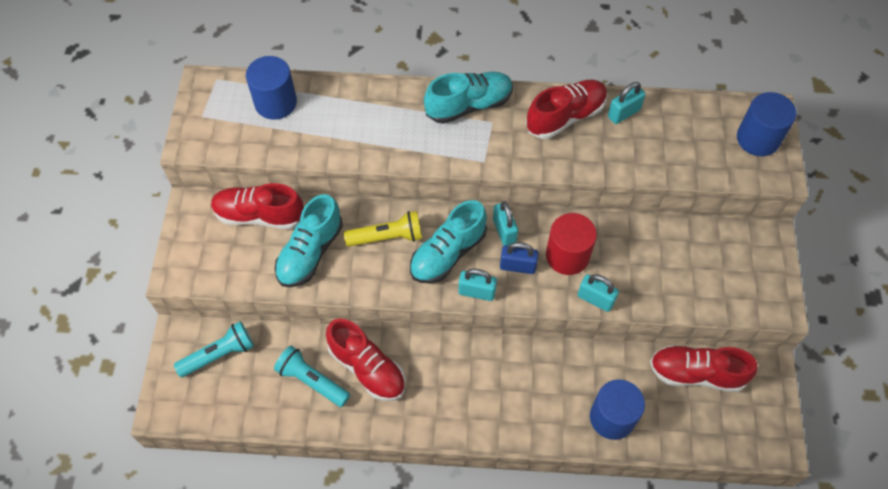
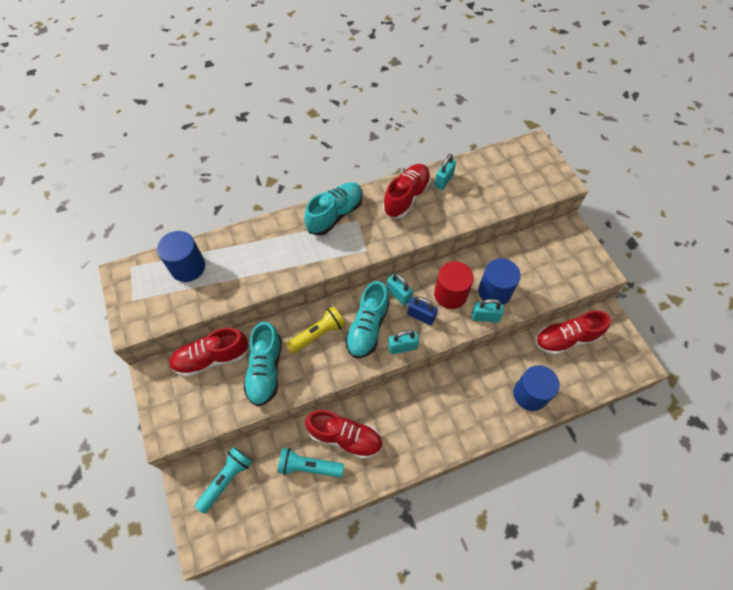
camera: 25 degrees left, 0 degrees up
(517, 266) = (421, 316): blue padlock -> blue padlock turned 45 degrees clockwise
(758, 139) = (537, 165): blue cylinder -> blue cylinder (494, 291)

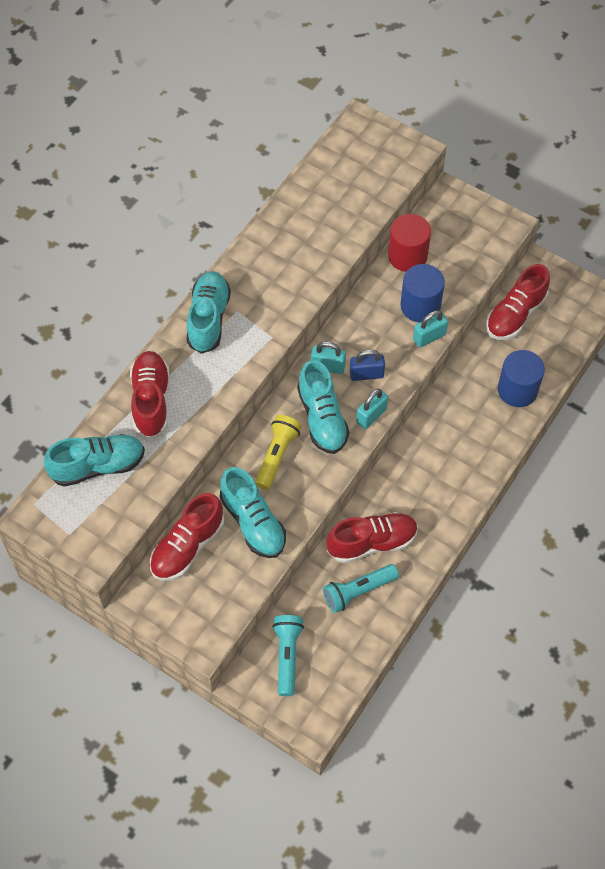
camera: 35 degrees left, 0 degrees up
(188, 267) = (98, 466): blue cylinder -> turquoise shoe
(406, 197) = (269, 257): red shoe -> red shoe (151, 400)
(443, 180) = (293, 216): turquoise padlock -> none
(450, 294) = (379, 335): red cylinder -> red cylinder (407, 256)

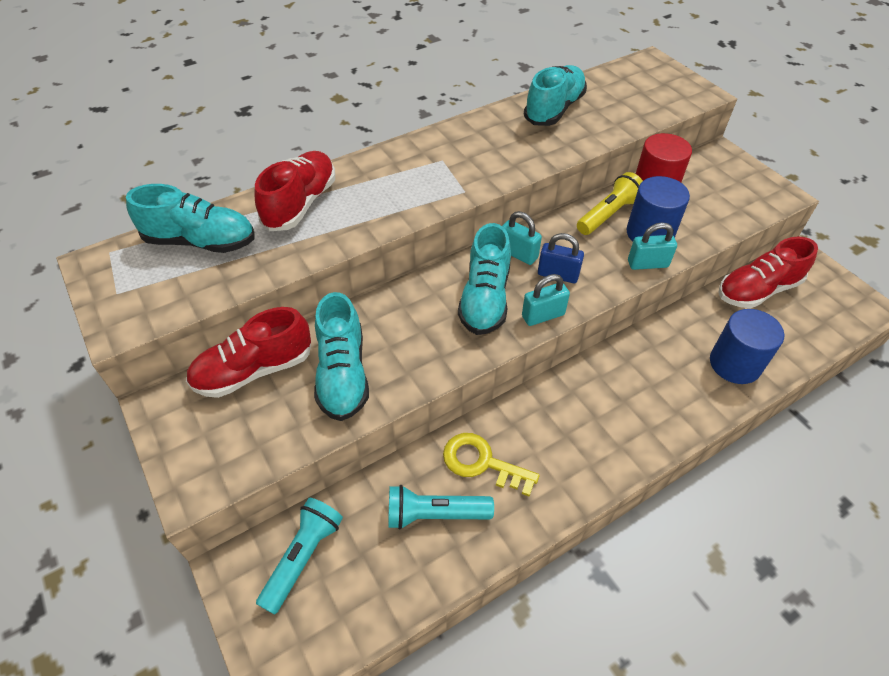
camera: 25 degrees right, 10 degrees down
(208, 319) = (408, 157): turquoise shoe -> turquoise shoe (554, 109)
(277, 455) = (413, 316): yellow flashlight -> yellow flashlight (608, 214)
(372, 542) = (482, 463): red shoe -> yellow key

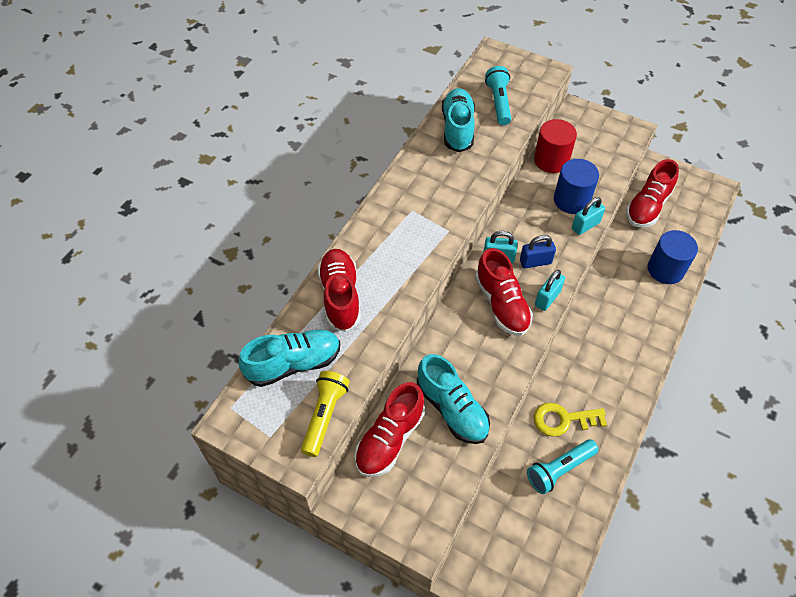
camera: 30 degrees left, 5 degrees up
(303, 557) = (501, 543): turquoise flashlight -> turquoise flashlight (499, 102)
(485, 298) = (502, 304): turquoise shoe -> red shoe
(608, 214) = (535, 196): yellow flashlight -> yellow flashlight (325, 416)

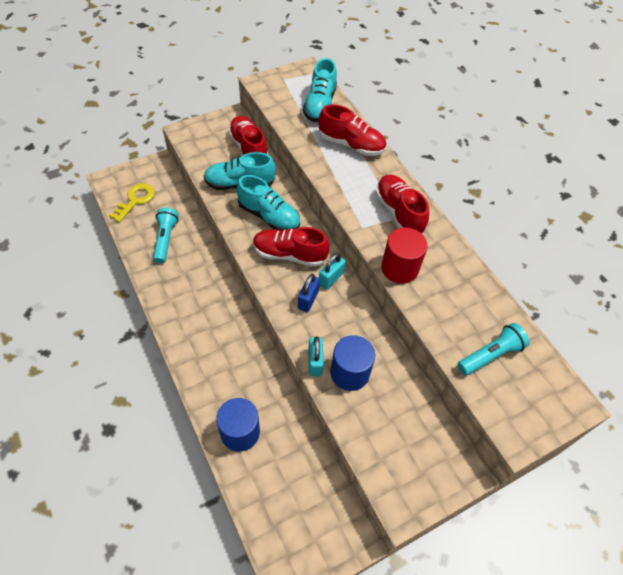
camera: 120 degrees right, 0 degrees up
(325, 416) = (275, 102): yellow flashlight -> none
(457, 128) = (473, 299): turquoise shoe -> turquoise shoe (269, 216)
(499, 102) = (490, 355): turquoise flashlight -> turquoise flashlight turned 60 degrees counterclockwise
(547, 298) = (271, 285): turquoise padlock -> none
(551, 160) = (408, 392): red cylinder -> red cylinder (399, 268)
(563, 420) = (191, 263): yellow key -> yellow key (135, 200)
(647, 206) = (314, 480): red shoe -> red shoe (399, 212)

